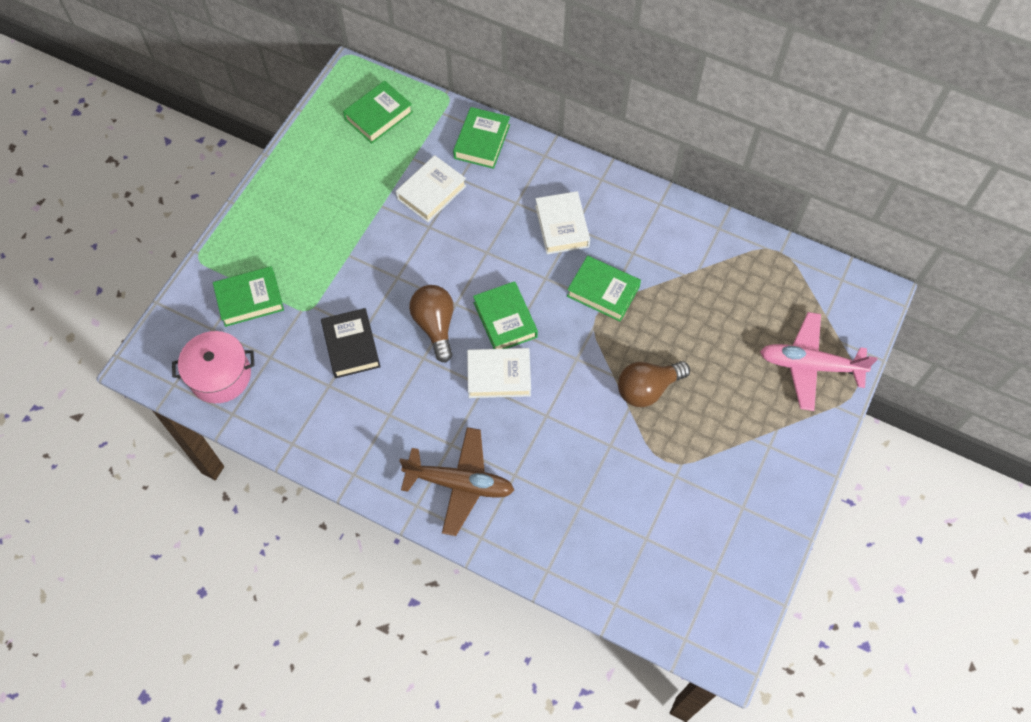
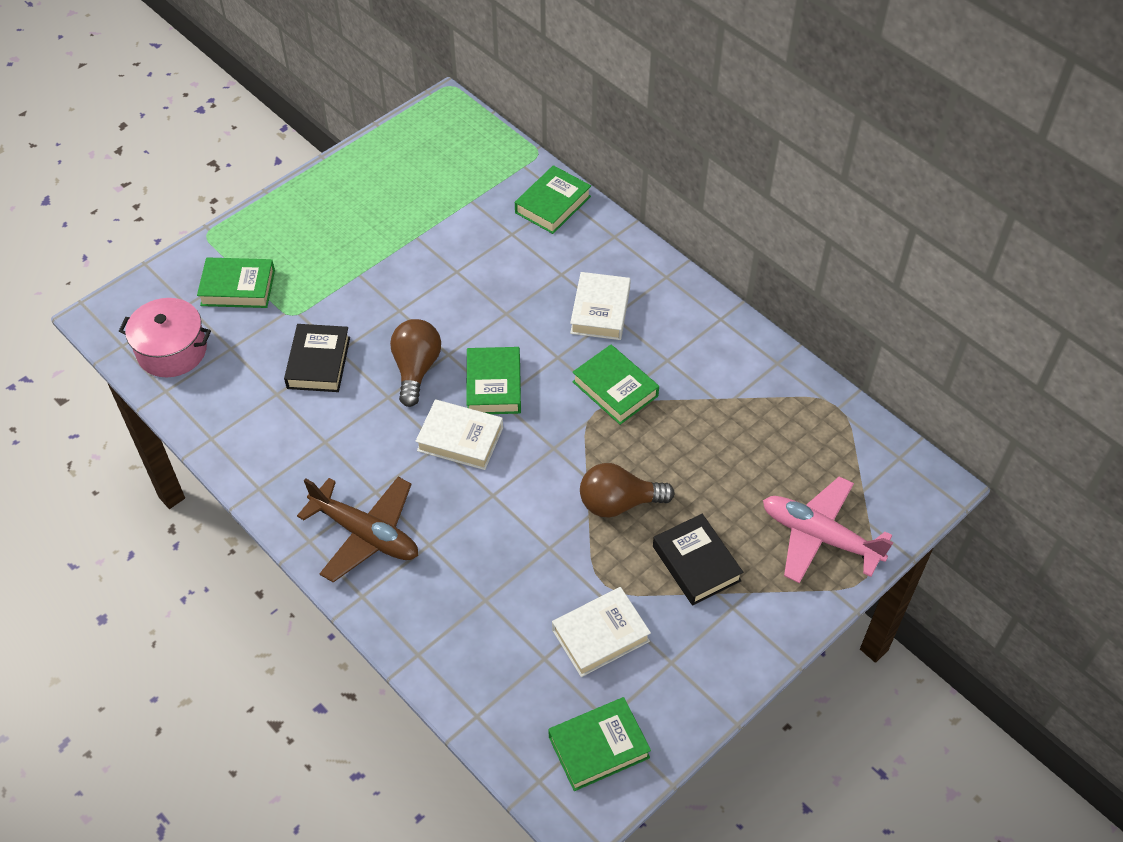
camera: 20 degrees right, 10 degrees down
(378, 116) = (455, 151): green book -> green book (598, 747)
(431, 192) = (475, 238): white book -> white book (600, 635)
(727, 419) = (696, 563): none -> black book

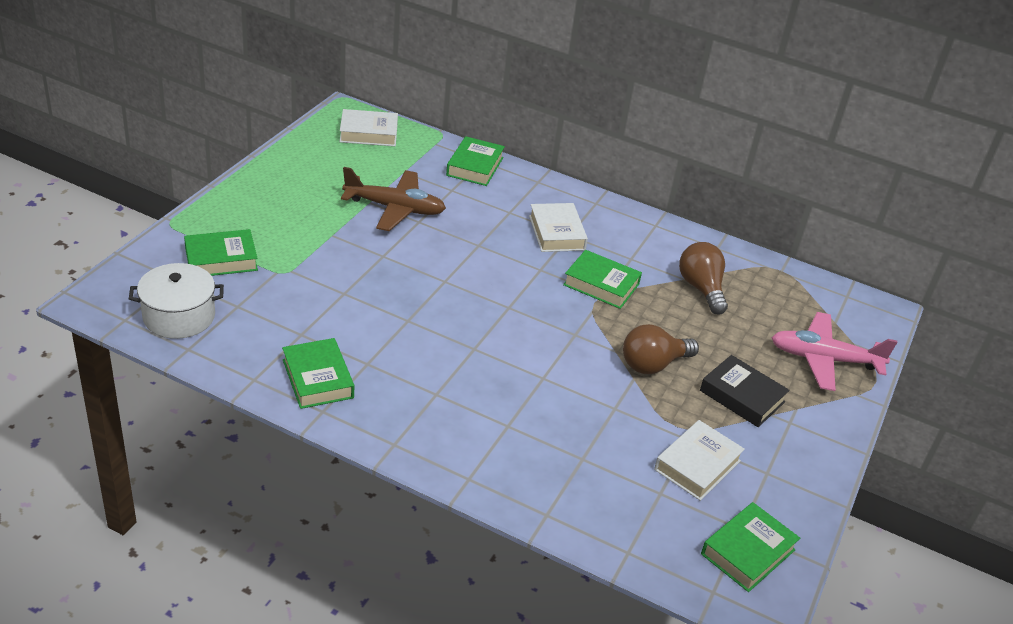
camera: 25 degrees left, 15 degrees down
(172, 350) = (179, 316): pink pot -> white pot
(318, 362) = (329, 304): black book -> none
(366, 534) = (445, 428): brown plane -> brown plane (395, 208)
(416, 369) = (422, 296): brown light bulb -> brown light bulb (701, 288)
(460, 439) = (490, 341): white book -> white book (368, 133)
(494, 385) = (498, 297): green book -> green book (318, 379)

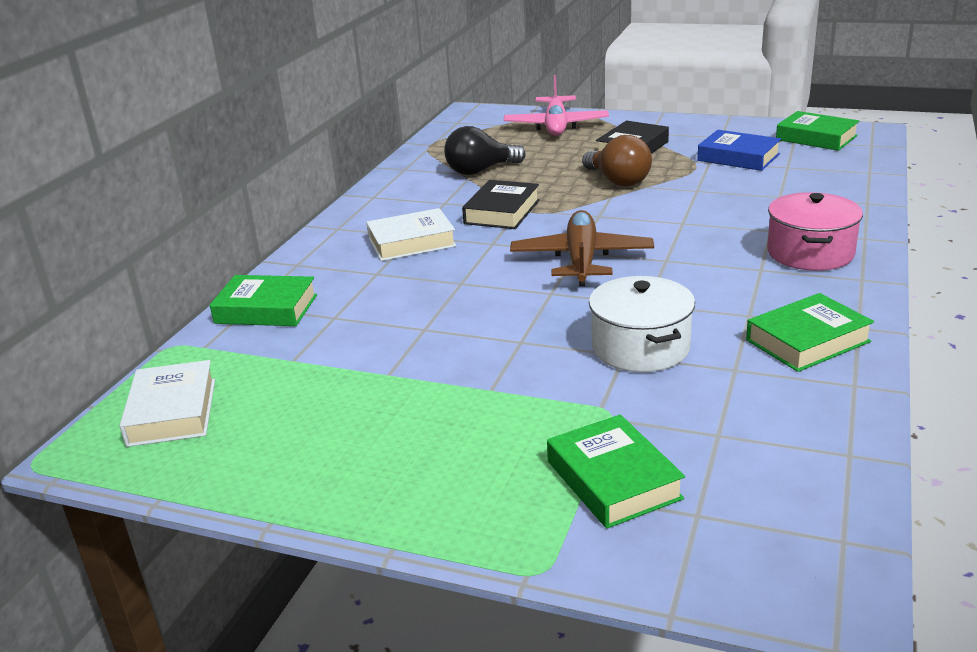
camera: 90 degrees left, 10 degrees down
(179, 316) = (786, 484): white pot -> white pot (640, 347)
(395, 208) = (397, 351): brown plane -> brown plane (581, 260)
(453, 432) = (810, 253): none -> pink pot
(601, 284) = (502, 212): green book -> black book
(697, 465) = (738, 157): white book -> blue book
(701, 288) = (480, 171): brown light bulb -> black light bulb

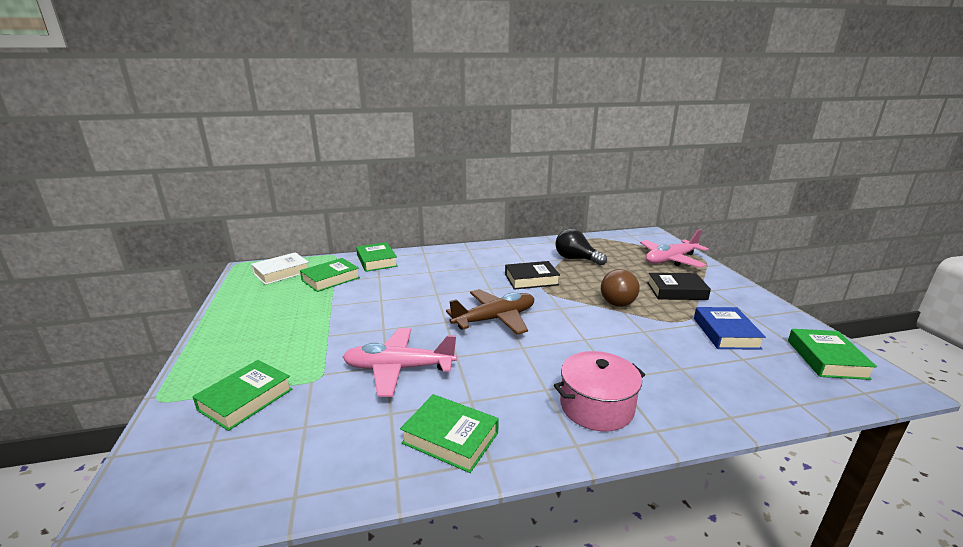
camera: 55 degrees right, 5 degrees down
(280, 363) = (330, 279): none -> green book
(411, 242) = (470, 269): white book -> none
(640, 347) = (399, 369): white pot -> pink plane

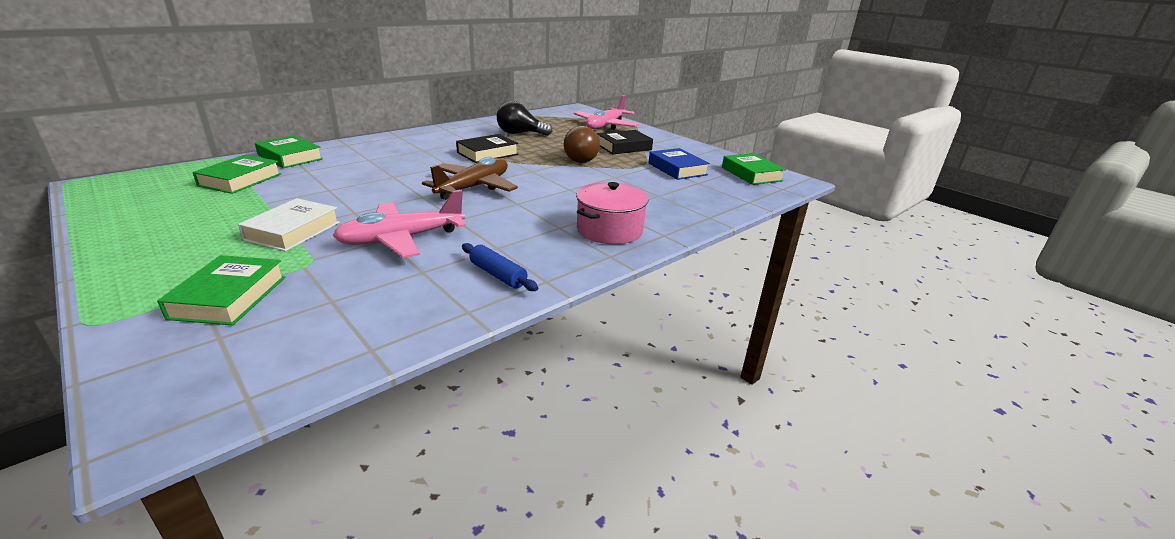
camera: 30 degrees left, 5 degrees up
(282, 272) = (157, 182): white book -> white book (293, 231)
(450, 437) = (498, 275): green book -> blue rolling pin

